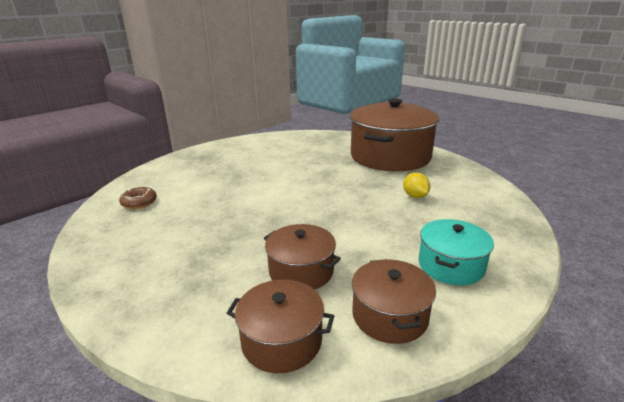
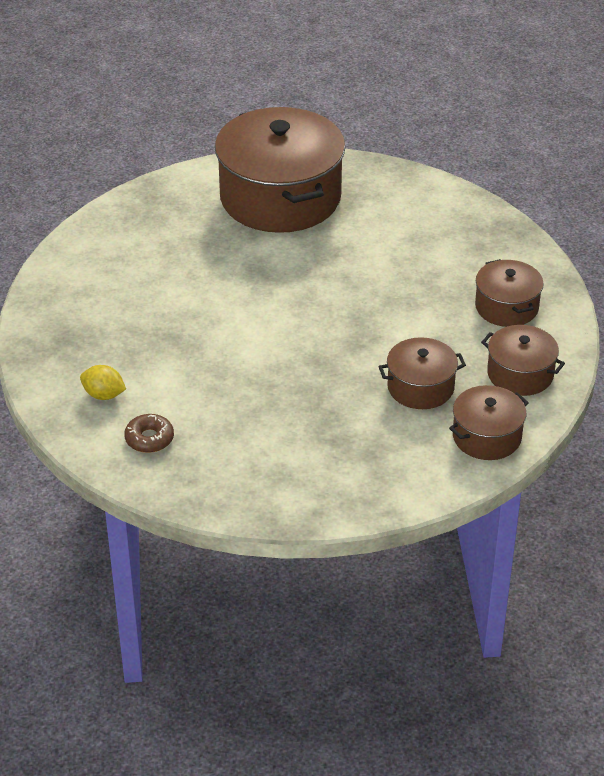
camera: 50 degrees left, 15 degrees up
(415, 196) = (388, 247): yellow lemon -> yellow lemon (104, 395)
(451, 265) = (506, 307): turquoise pot -> brown pot

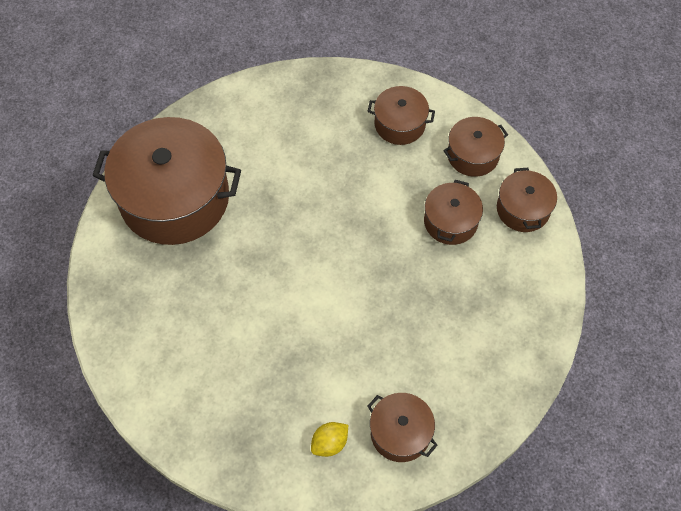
camera: 60 degrees left, 20 degrees up
(149, 439) = (400, 433): brown donut -> brown pot

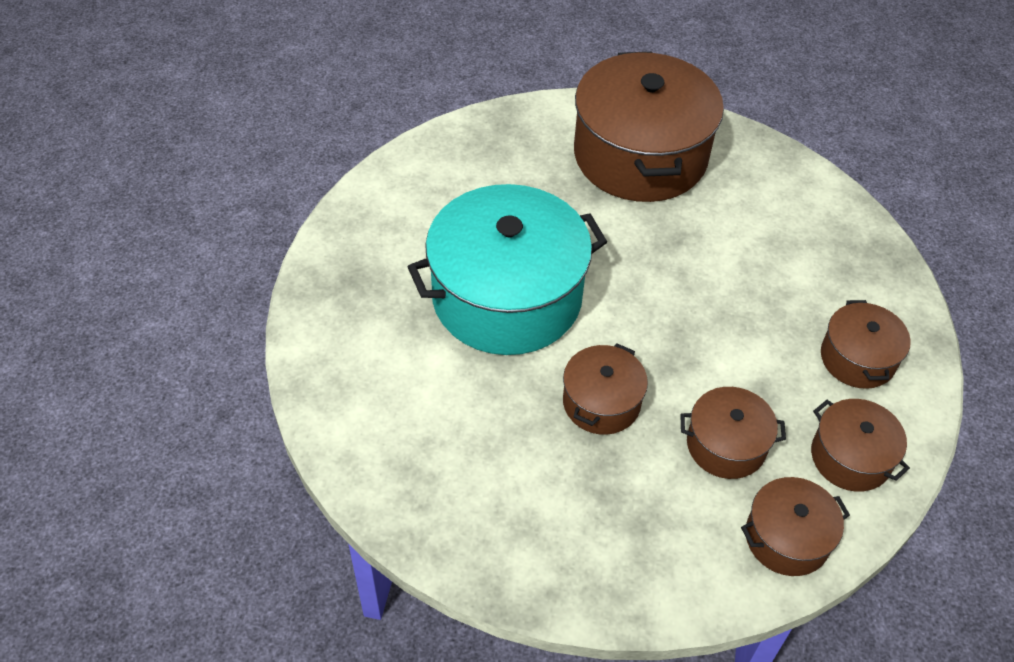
camera: 75 degrees right, 10 degrees down
(292, 328) = (507, 297): none -> turquoise pot
(329, 443) = (367, 362): yellow lemon -> none
(400, 433) = (395, 434): brown pot -> brown pot (601, 402)

